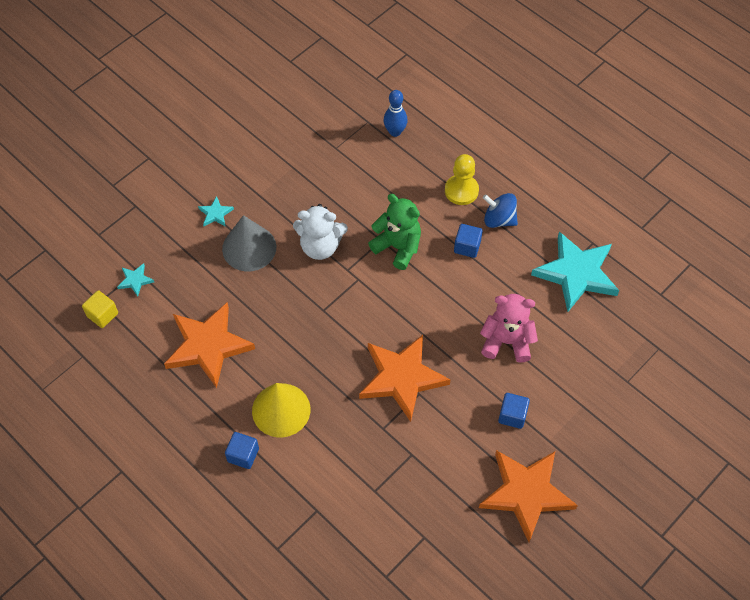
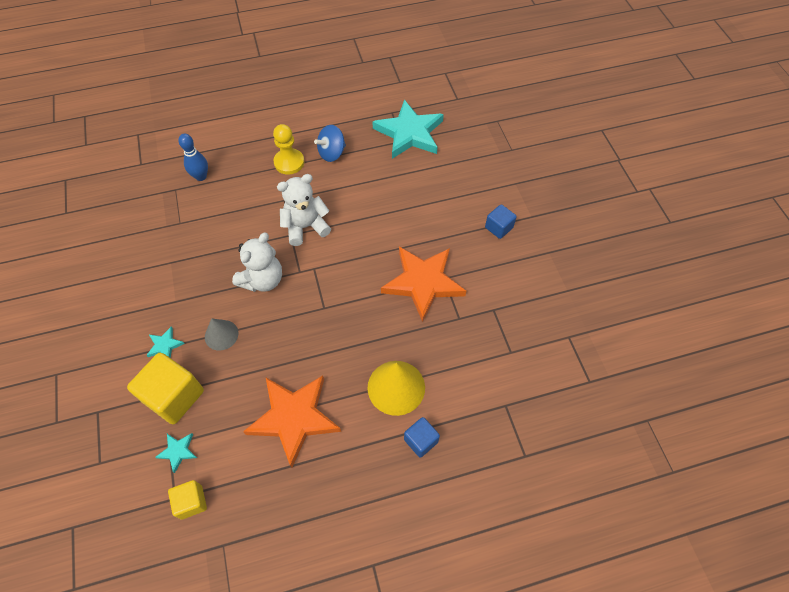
camera: 60 degrees left, 0 degrees up
(177, 249) = (174, 396): none -> yellow cube
(249, 248) = (221, 335): grey cone -> grey cone, size x0.61
(398, 247) = (305, 227): green teddy bear -> white teddy bear
(467, 246) = (339, 183): blue cube -> none
(506, 341) = (436, 200): pink teddy bear -> none
(526, 493) = (566, 251): orange star -> none

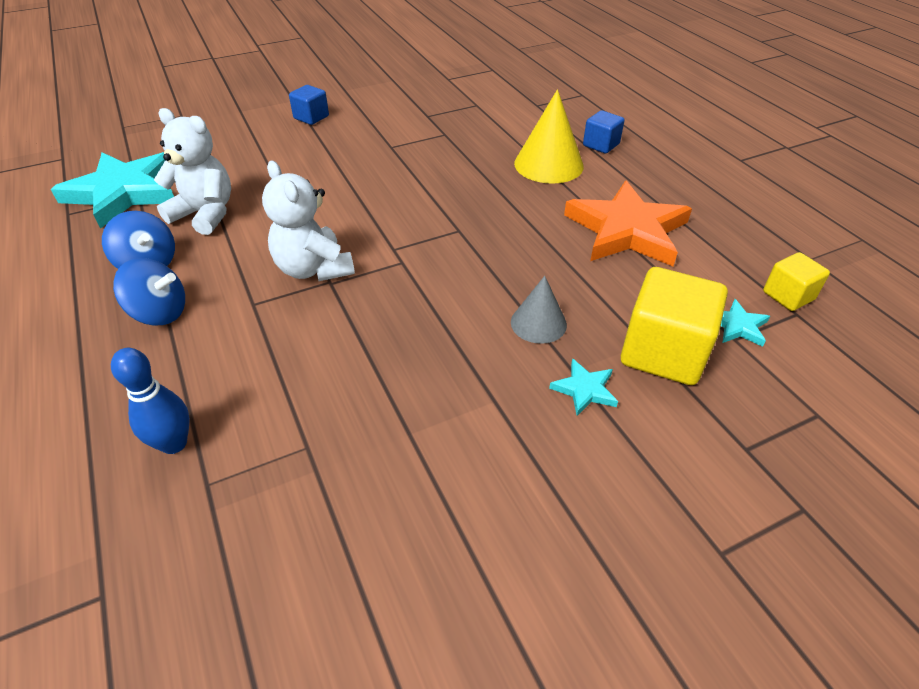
camera: 100 degrees left, 15 degrees down
(263, 280) = (425, 297): white teddy bear -> white teddy bear (205, 214)
(289, 162) = (160, 313): yellow pawn -> blue spinning top
(423, 283) = (401, 159): orange star -> none

